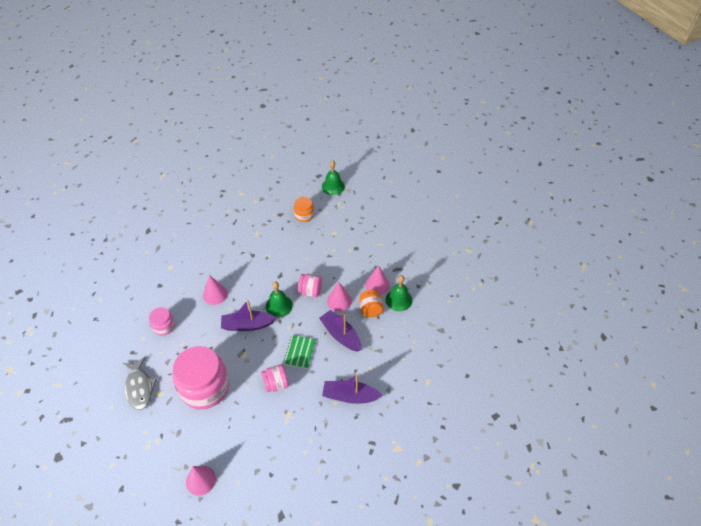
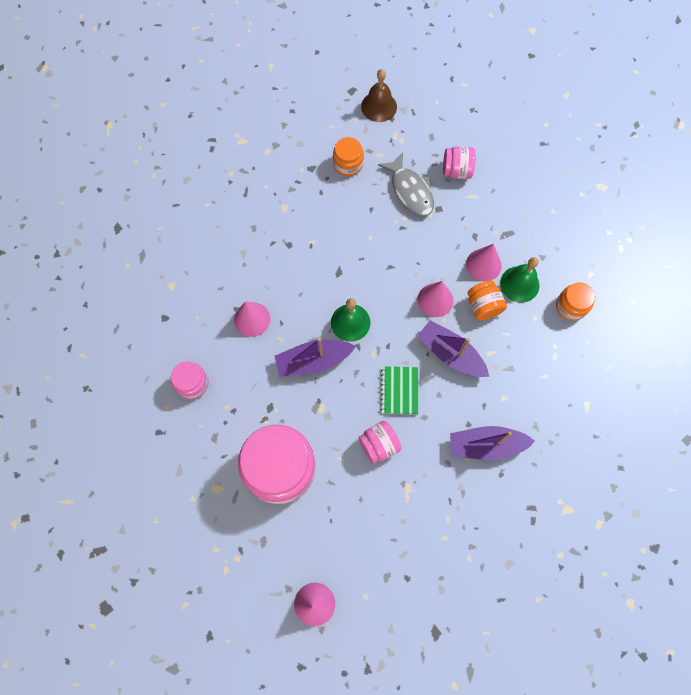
camera: 10 degrees left, 20 degrees up
(139, 387) = (187, 485): grey fish -> grey fish (410, 191)
(310, 291) = (390, 291): pink jar -> pink jar (456, 171)
(333, 186) = (379, 106): green bell -> brown bell
(430, 318) = (571, 306): none -> orange jar

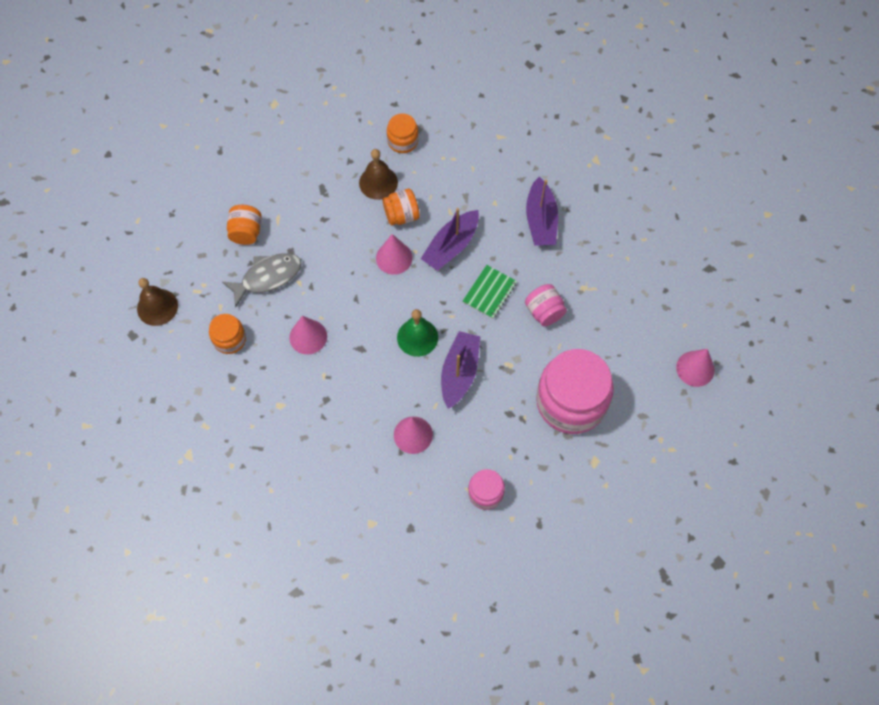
camera: 90 degrees left, 5 degrees down
(313, 361) = (459, 372): purple boat -> purple boat turned 150 degrees counterclockwise
(399, 391) = (489, 292): green notebook -> green notebook turned 60 degrees counterclockwise
(456, 171) = (246, 232): pink jar -> orange jar
(483, 265) = (356, 213): pink cone -> pink cone (308, 337)
(519, 284) = (378, 182): green bell -> brown bell

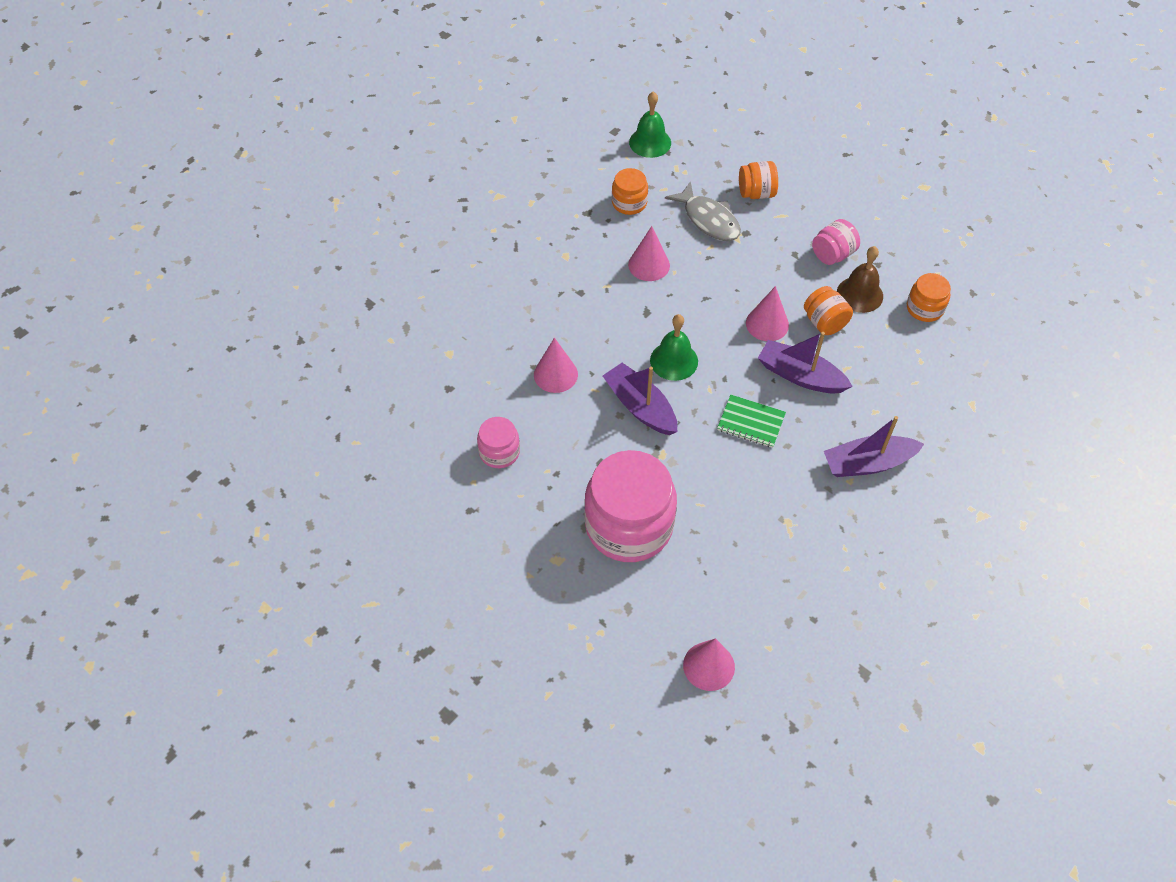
camera: 80 degrees right, 10 degrees down
(157, 307) = (650, 142): brown bell -> green bell
(459, 372) = (640, 407): purple boat -> purple boat turned 135 degrees counterclockwise
(544, 312) = (741, 482): pink jar -> pink jar (832, 254)

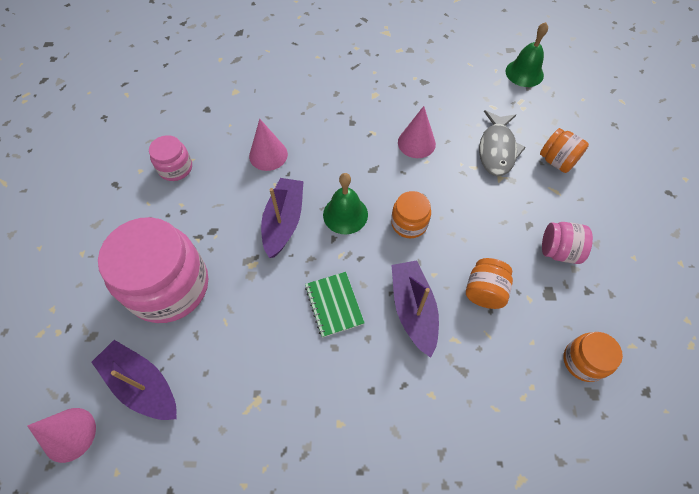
camera: 50 degrees right, 5 degrees up
(629, 203) = (458, 97): orange jar -> orange jar (409, 223)
(767, 324) = (440, 251): pink cone -> none
(859, 294) = (541, 298): brown bell -> none
(868, 463) = (370, 427): purple boat -> purple boat (142, 384)

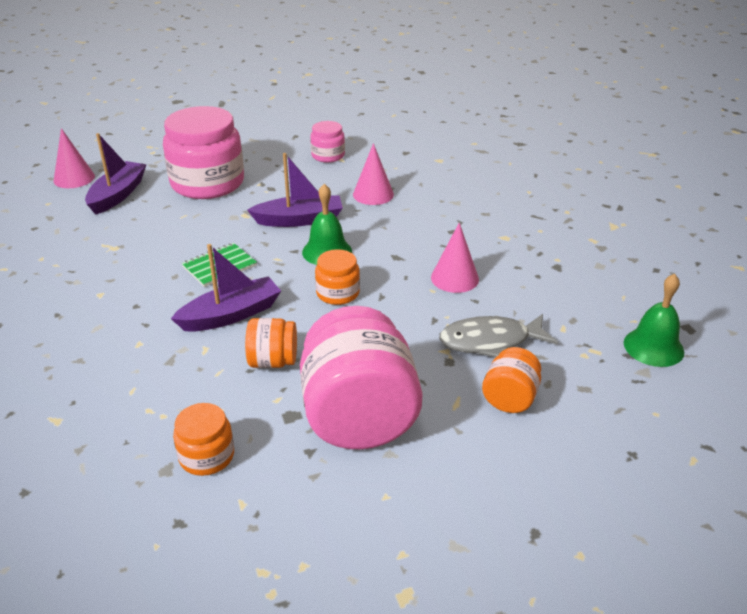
camera: 70 degrees right, 25 degrees down
(558, 251) = (359, 417): pink jar -> pink jar, size x2.07

